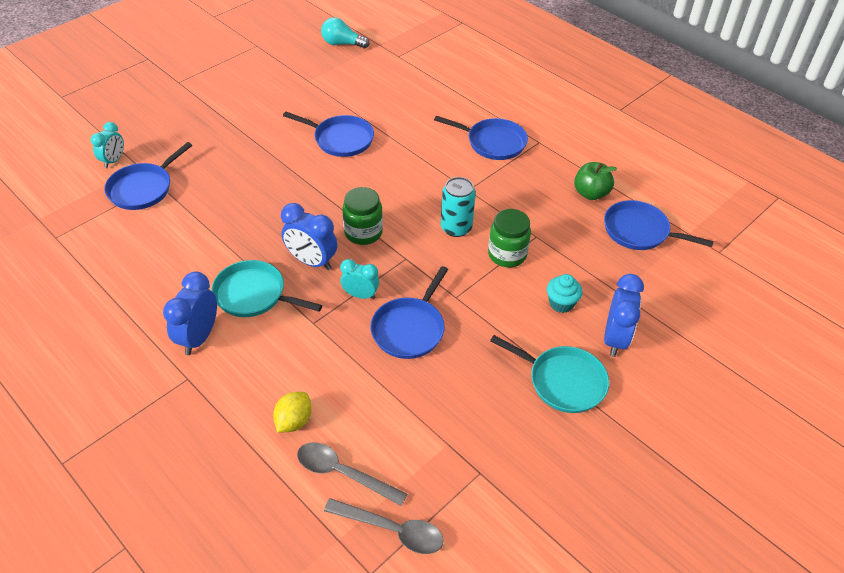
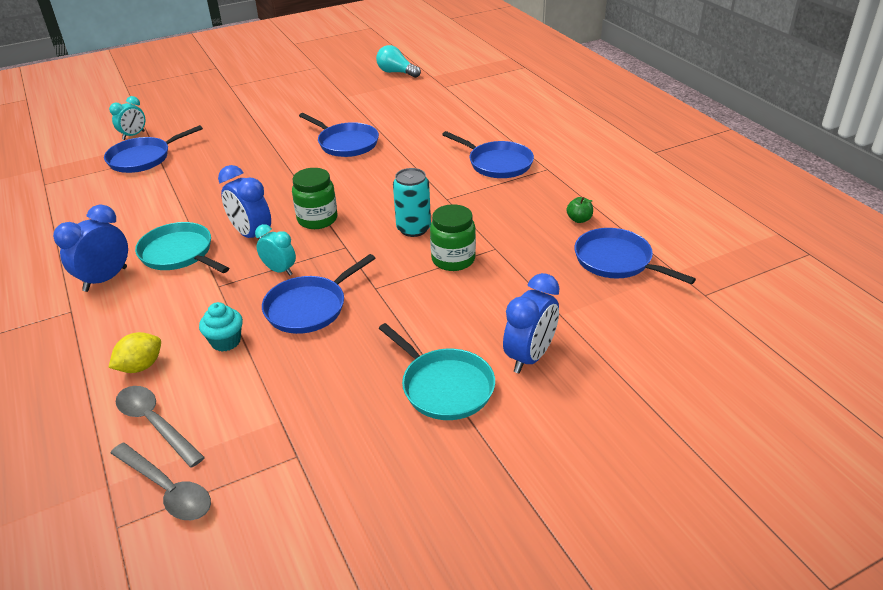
camera: 20 degrees right, 10 degrees down
(561, 303) = (486, 313): turquoise cupcake -> turquoise cupcake (226, 341)
(591, 193) = (579, 219): green apple -> green apple, size x0.60

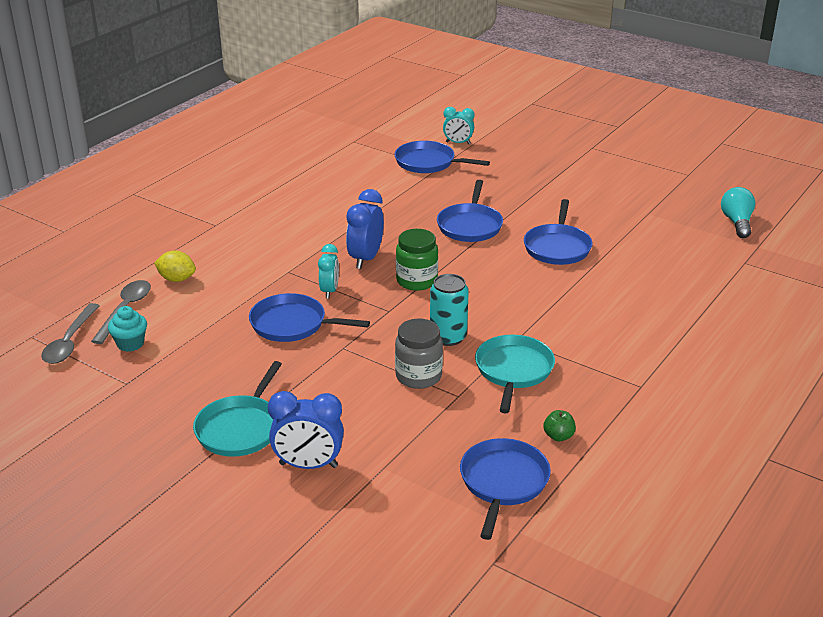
camera: 60 degrees right, 5 degrees down
(105, 279) = (259, 221): blue clock -> none
(179, 253) = (314, 237): turquoise pan -> turquoise pan (513, 370)
(226, 341) = (226, 303): turquoise cupcake -> turquoise cupcake (130, 344)
(453, 259) = (418, 376): green jar -> grey jar
(497, 163) = (616, 349): blue pan -> blue pan (470, 226)

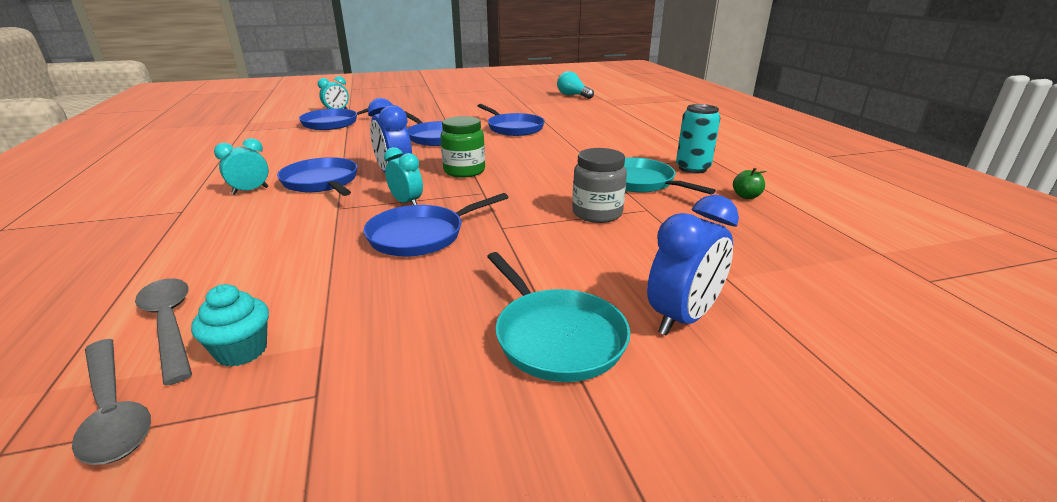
camera: 50 degrees left, 5 degrees down
(177, 279) = (205, 265): yellow lemon -> none
(268, 225) = (250, 191): none -> turquoise clock
(448, 337) = (559, 186): turquoise can -> turquoise can (692, 168)
(503, 482) = (796, 234): blue pan -> blue pan (322, 182)

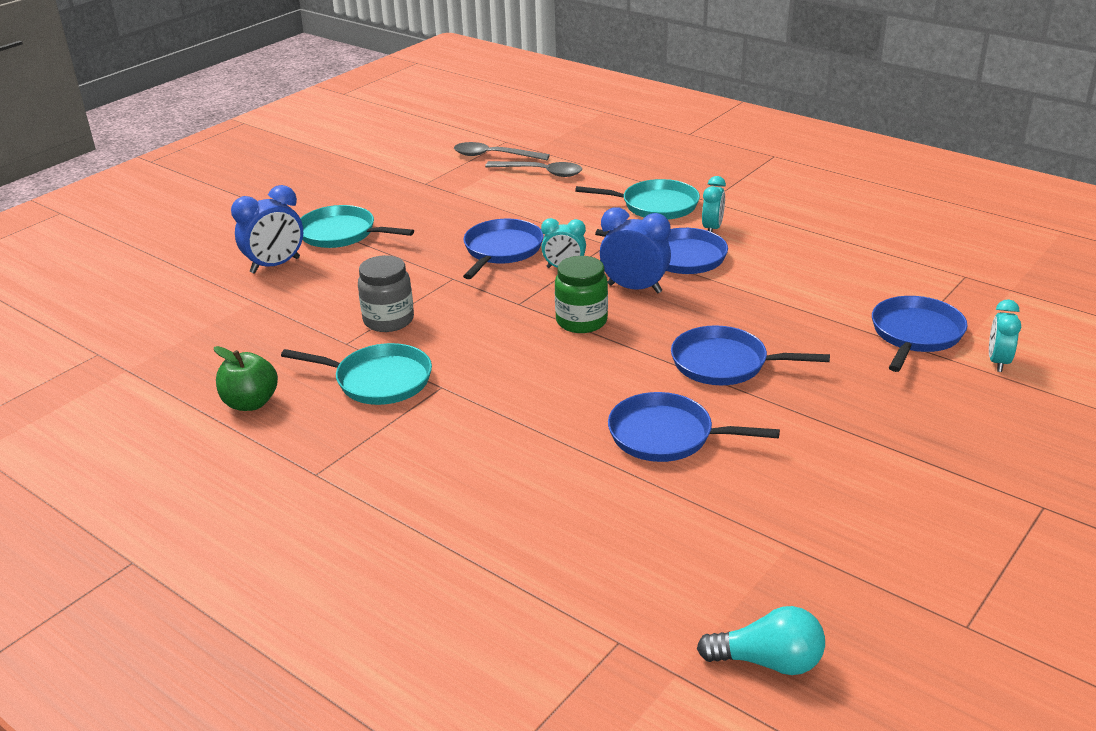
camera: 145 degrees right, 5 degrees up
(220, 224) = (655, 205): none -> turquoise pan
(242, 351) = (485, 179): turquoise cupcake -> none
(682, 318) = (275, 265): blue clock -> blue clock turned 135 degrees counterclockwise
(692, 168) = (329, 435): turquoise can -> none
(746, 196) = (250, 403): green apple -> green apple, size x1.66

